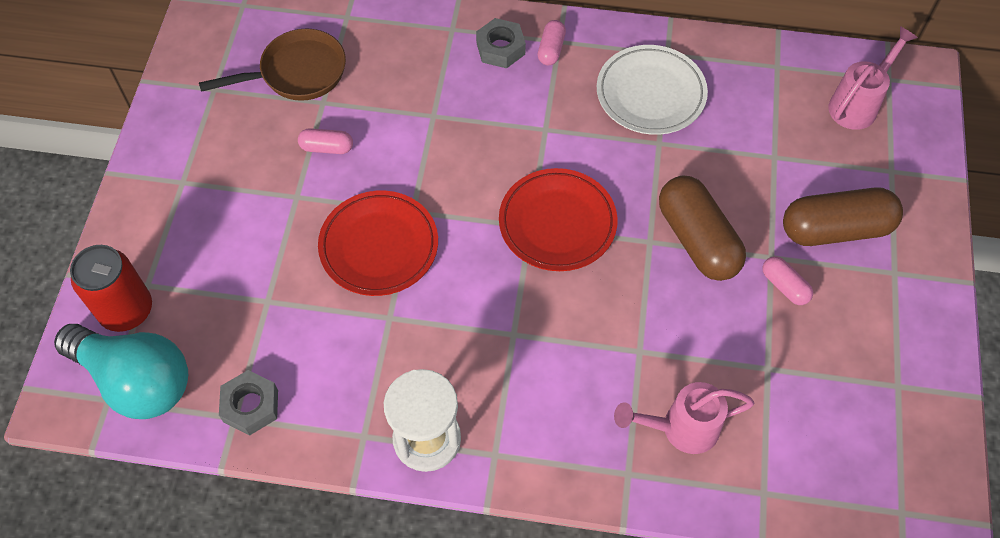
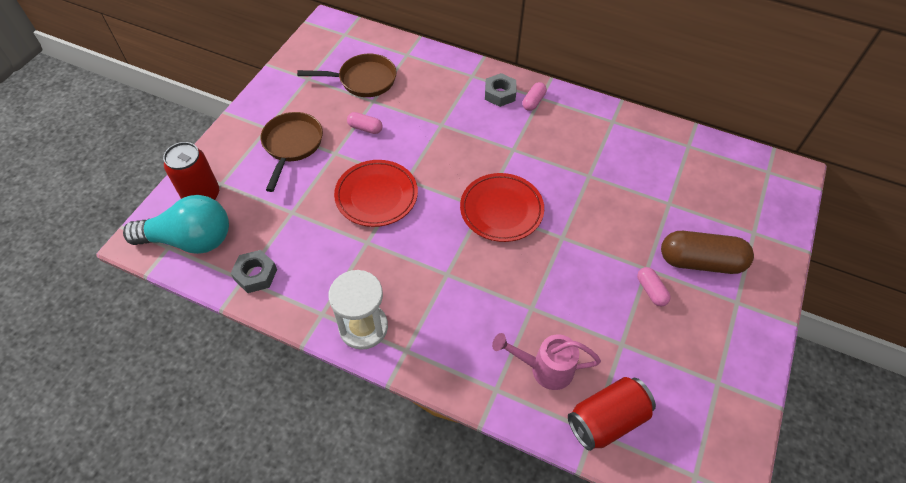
camera: 15 degrees right, 5 degrees down
(136, 380) = (190, 240): turquoise light bulb -> turquoise light bulb turned 45 degrees counterclockwise
(229, 200) = (292, 145): none -> brown pan
(650, 94) = (593, 143): white plate -> none
(697, 240) = (596, 244): brown capsule -> none
(777, 473) = (607, 420): none -> red can
(858, 104) = (741, 182): pink watering can -> none

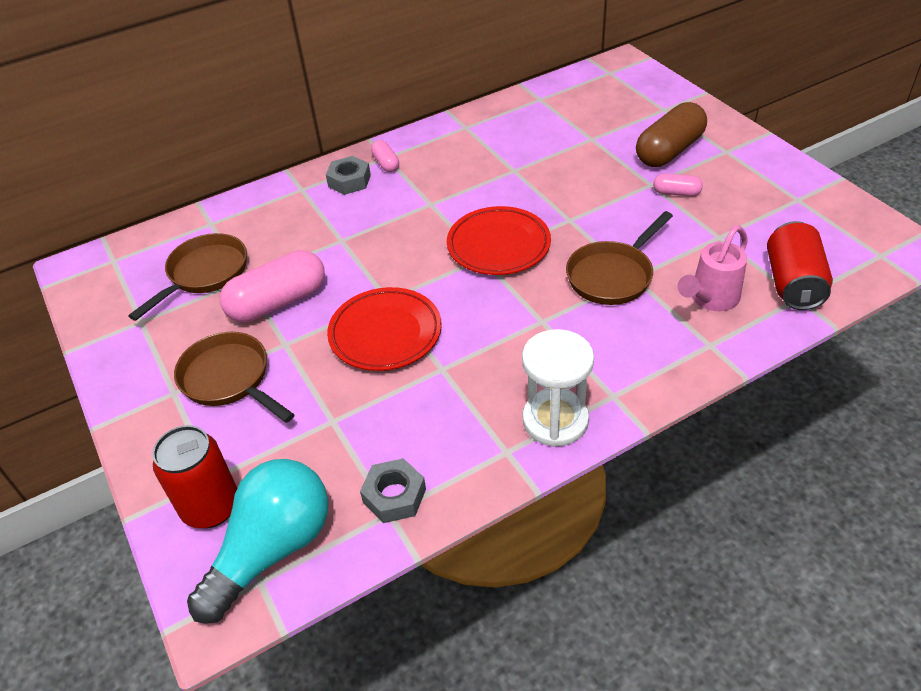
camera: 50 degrees left, 10 degrees down
(365, 128) = (278, 302): pink capsule -> pink capsule, size x2.05
(523, 293) = (612, 275): none -> brown pan

